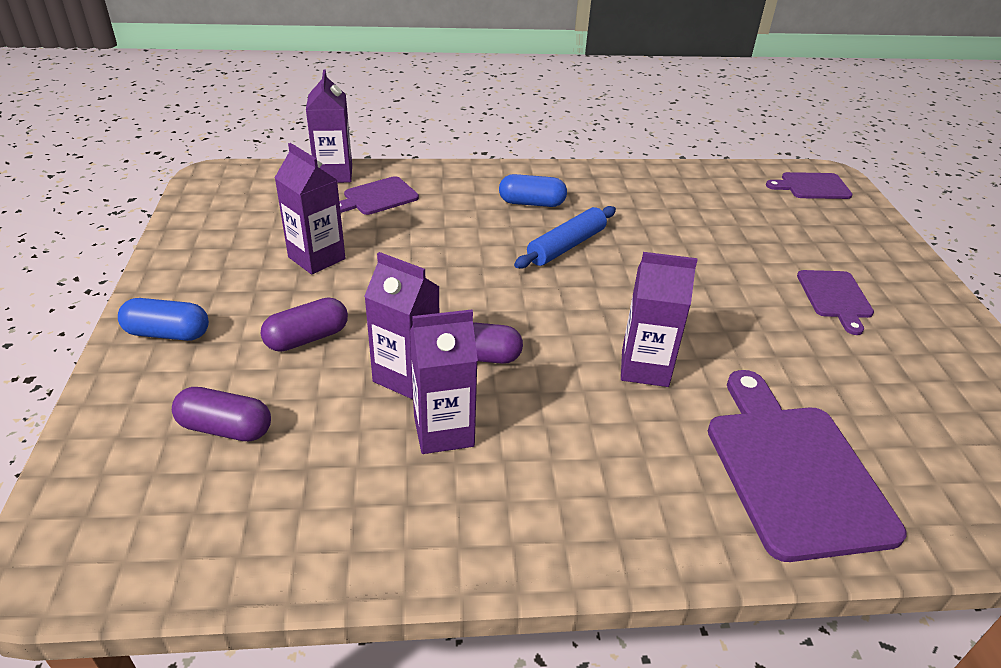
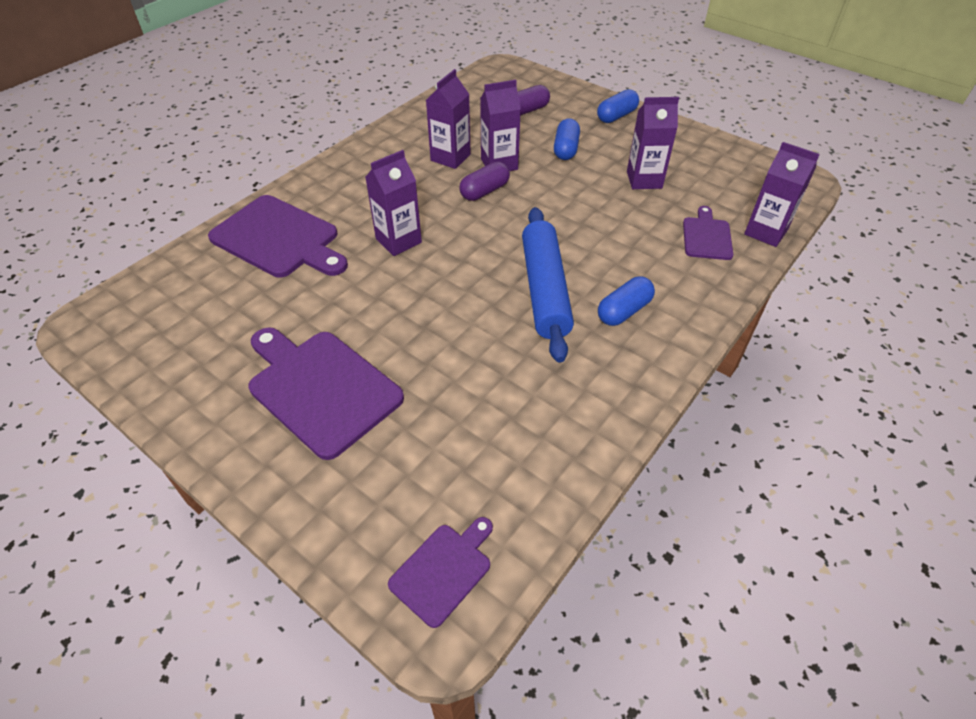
camera: 135 degrees right, 10 degrees up
(307, 338) = (565, 149): purple capsule -> blue capsule
(566, 246) = (545, 290): blue rolling pin -> blue rolling pin, size x1.52
(835, 297) = (321, 388): purple cutting board -> purple cutting board, size x1.85

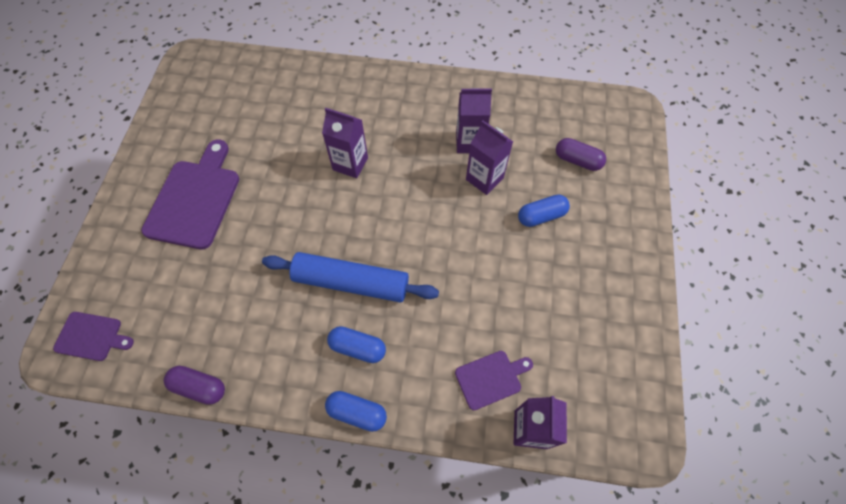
camera: 60 degrees right, 15 degrees up
(278, 239) = (312, 97): purple cutting board -> none
(484, 191) = (442, 186): purple capsule -> purple capsule (199, 387)
(545, 290) = (351, 282): blue rolling pin -> blue rolling pin turned 45 degrees clockwise
(616, 116) = (626, 233): blue capsule -> blue capsule (357, 412)
(644, 180) = (540, 296): purple carton -> none

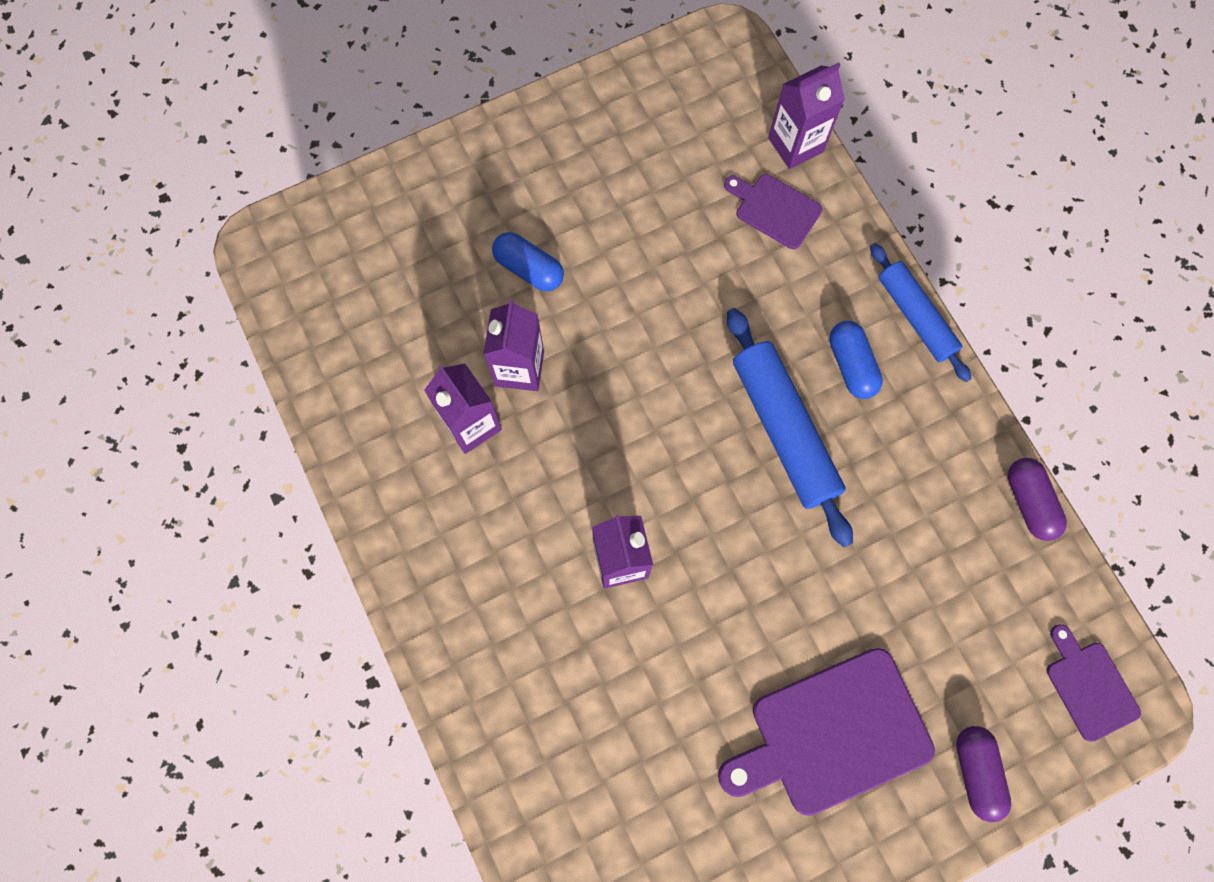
camera: 125 degrees left, 10 degrees up
(357, 412) = (915, 316): blue capsule -> blue rolling pin
(577, 160) = (408, 271): purple capsule -> purple capsule (976, 772)

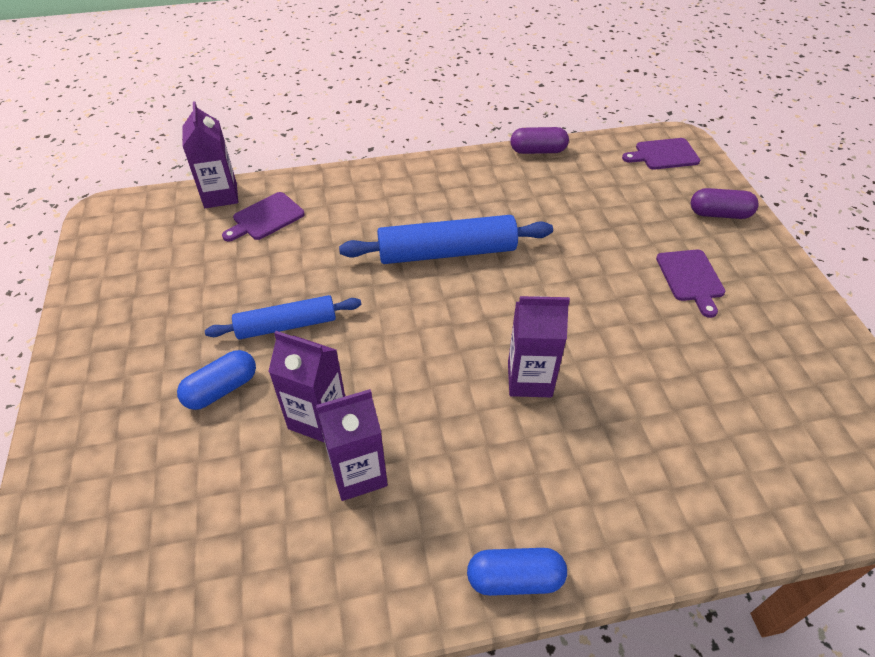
camera: 75 degrees left, 25 degrees down
(832, 733) = (690, 278): purple cutting board -> purple cutting board, size x0.54
(851, 365) = (410, 206): blue capsule -> blue capsule (515, 578)
(915, 316) = (388, 169): blue rolling pin -> blue rolling pin (286, 325)

